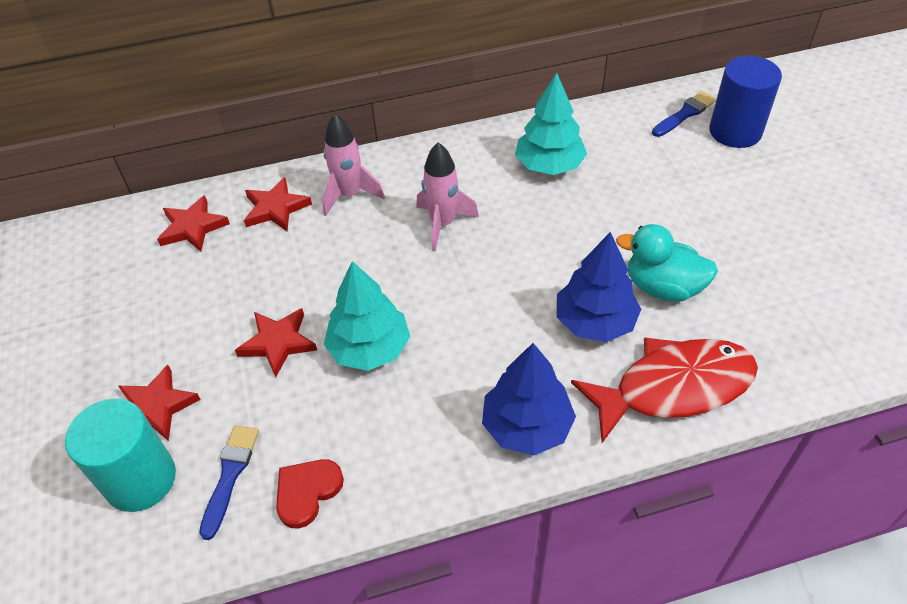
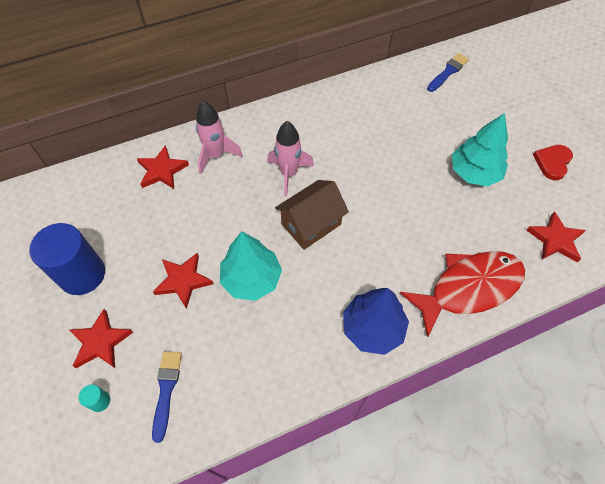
camera: 10 degrees left, 10 degrees up
(140, 479) = (100, 401): turquoise cylinder -> turquoise cylinder, size x0.40
(193, 227) = (101, 191): red star -> red star (555, 240)
(307, 492) = (225, 396): red heart -> red heart (552, 162)
(462, 288) = (311, 224): none -> brown house
(549, 165) = (358, 120): turquoise tree -> turquoise tree (474, 173)
(594, 322) = (408, 242): blue tree -> none
(662, 287) = (451, 211): turquoise duck -> none
(735, 131) = (484, 84): blue cylinder -> blue cylinder (82, 274)

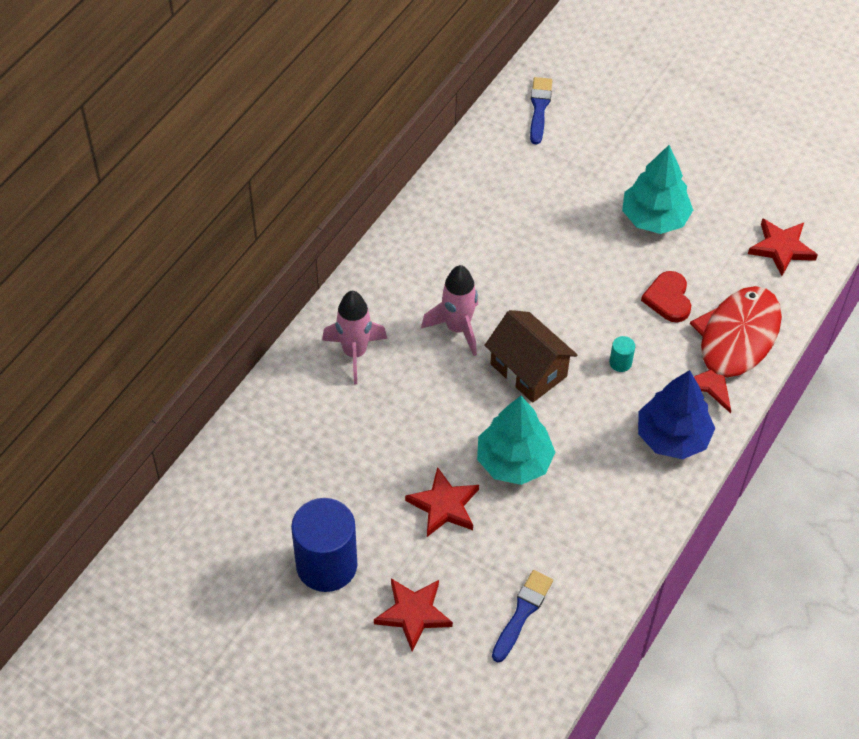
camera: 35 degrees left, 5 degrees down
(100, 401) = (466, 663): turquoise cylinder -> turquoise cylinder (620, 363)
(162, 170) = (307, 406): red star -> none
(166, 390) = (522, 613): blue brush -> blue brush turned 60 degrees clockwise
(311, 224) = (528, 370): brown house -> brown house turned 60 degrees counterclockwise
(552, 162) = (725, 163): red heart -> red heart (668, 299)

